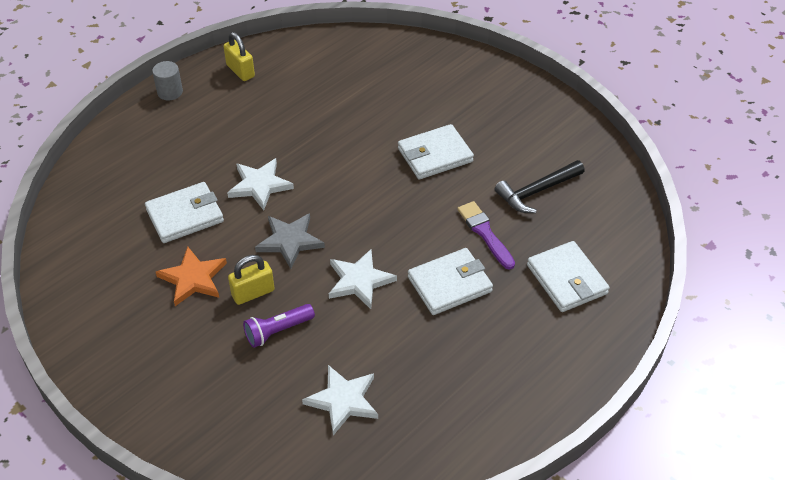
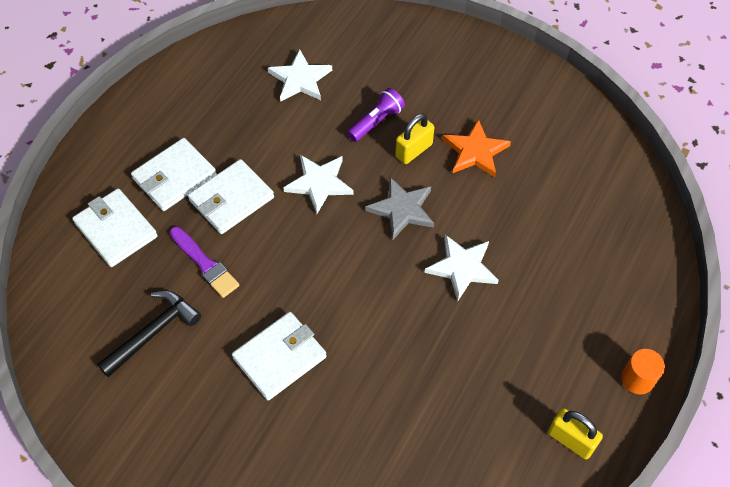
camera: 165 degrees right, 10 degrees up
(170, 92) = (637, 379): grey cylinder -> orange cylinder
(185, 215) = (520, 214): white wallet -> white wallet (174, 177)

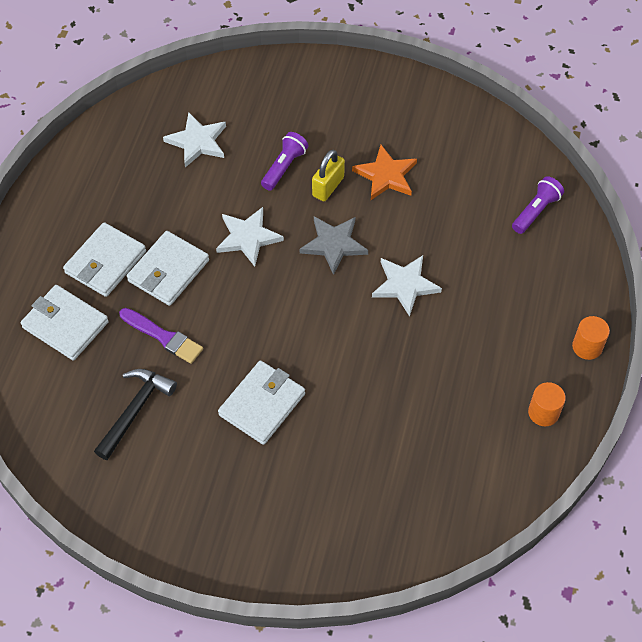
camera: 15 degrees left, 0 degrees up
(571, 440) = (543, 412): yellow padlock -> orange cylinder
(620, 222) = (536, 211): none -> purple flashlight

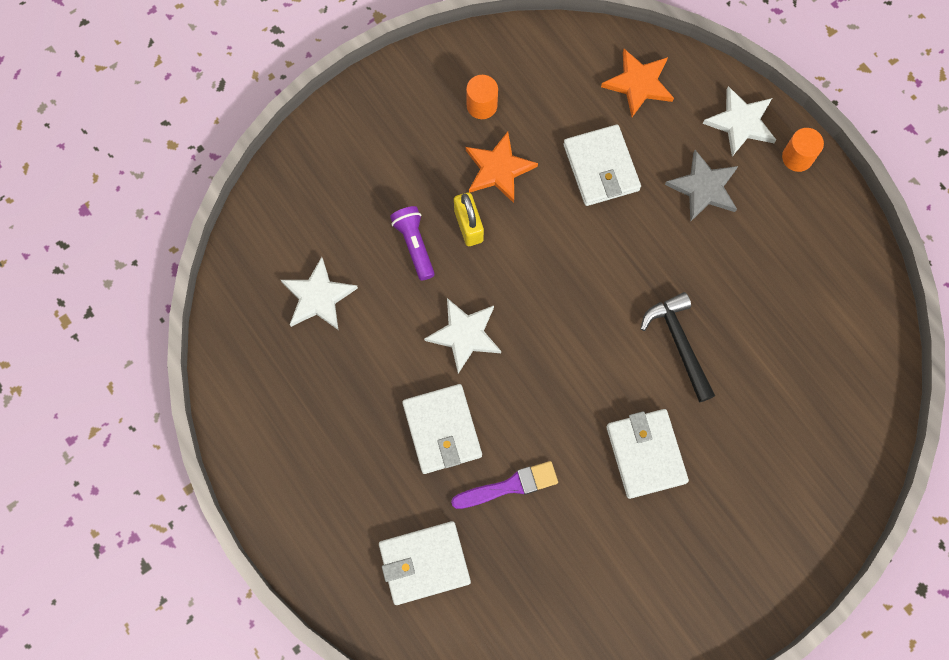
camera: 50 degrees left, 15 degrees up
(105, 262) = (385, 478): white wallet -> white wallet (601, 167)
(135, 410) = (565, 565): black hammer -> black hammer (679, 343)
(334, 244) = (534, 269): grey star -> grey star (703, 188)
(405, 285) = (624, 246): white star -> white star (741, 122)
(536, 211) = (638, 83): purple flashlight -> orange star
(543, 412) = (829, 241): orange cylinder -> orange cylinder (482, 105)

